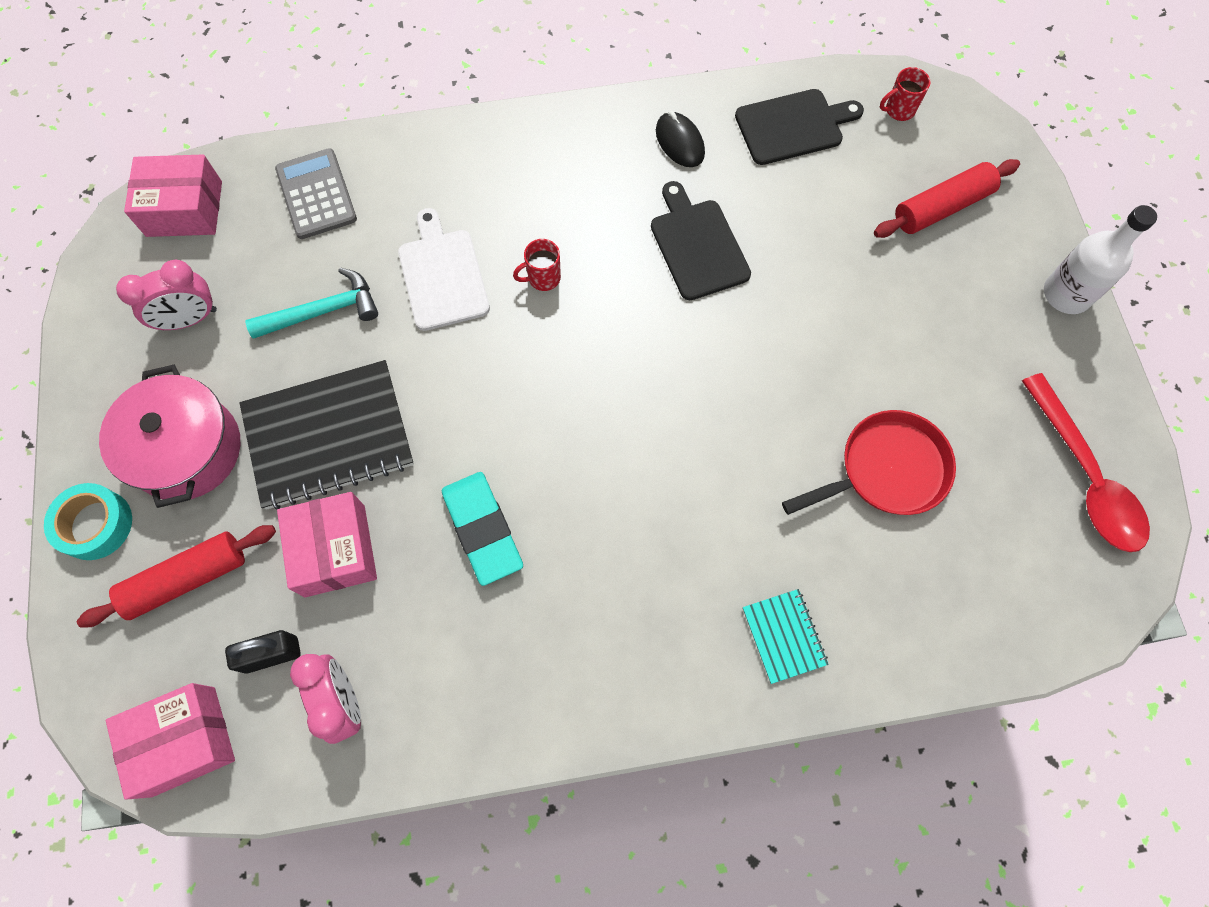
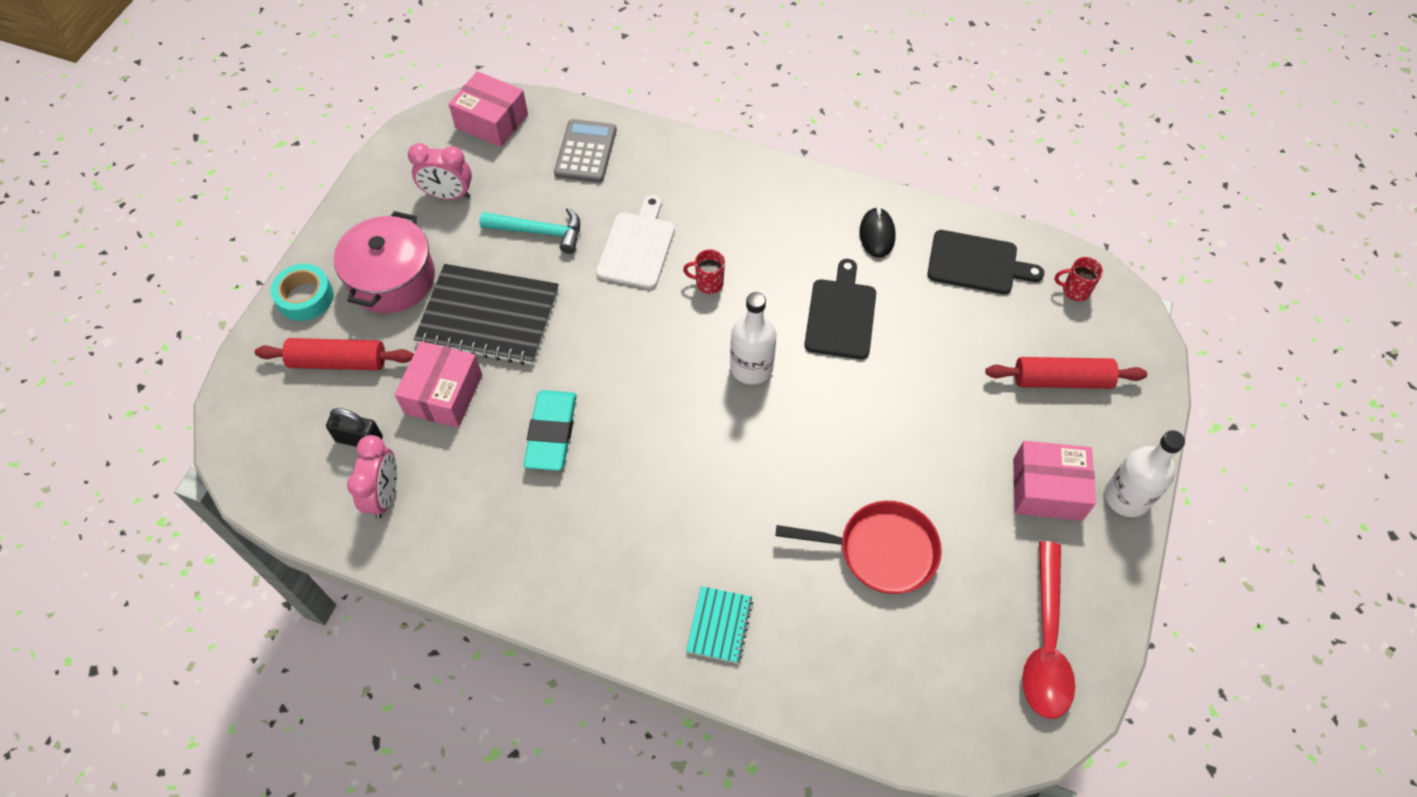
camera: 30 degrees right, 10 degrees down
(184, 741) = (270, 463): pink box -> pink box (1047, 489)
(644, 347) = (751, 367): none -> white bottle

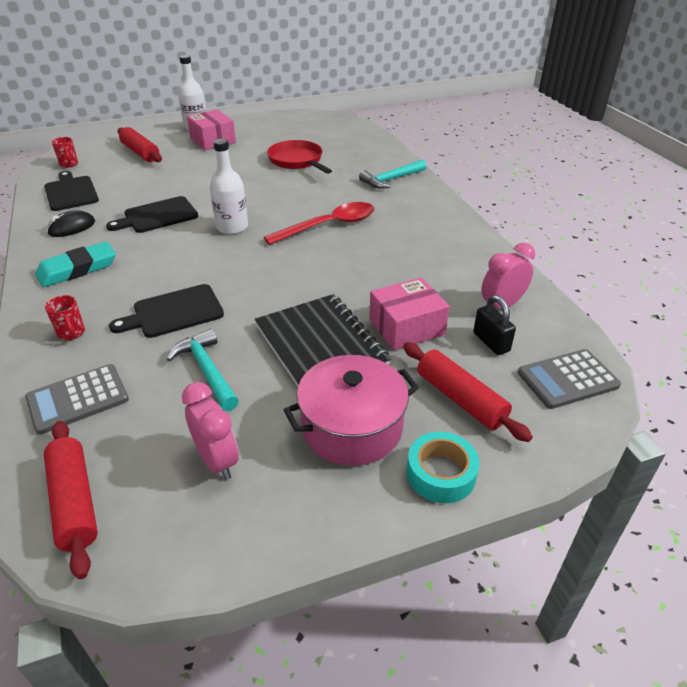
camera: 130 degrees left, 20 degrees down
(269, 452) = (567, 379): none -> grey calculator
(492, 121) = (74, 502): pink box -> red rolling pin
(551, 433) = (369, 269): turquoise eraser -> turquoise eraser (77, 269)
(637, 247) = (174, 312): white cutting board -> black cutting board
(708, 283) = (179, 268): red mug -> red mug (71, 333)
(719, 625) = (391, 179): turquoise notebook -> turquoise hammer
(1045, 643) = (290, 124): red spoon -> red spoon (329, 226)

